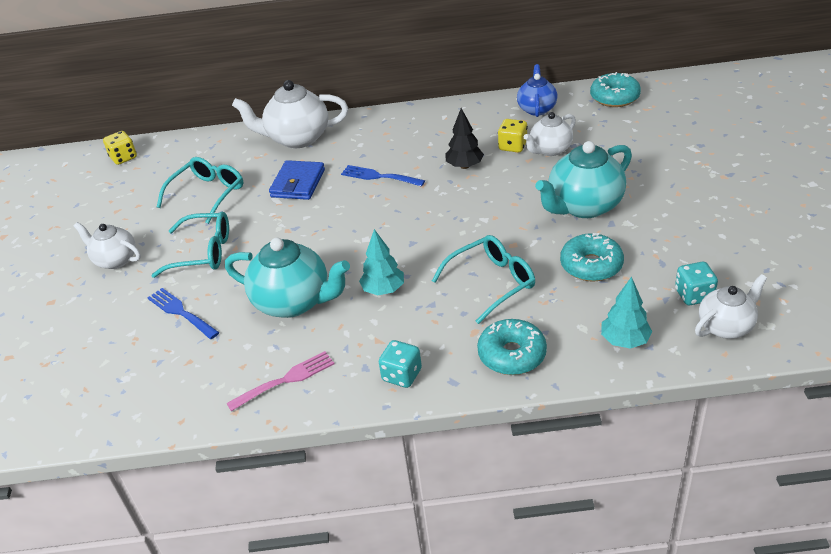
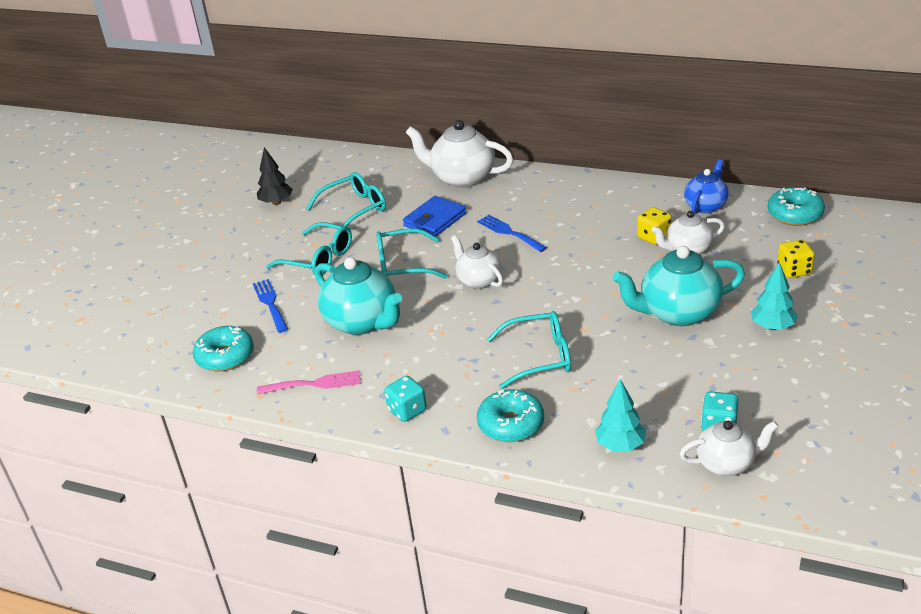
camera: 25 degrees right, 5 degrees down
(115, 260) = (248, 245): white teapot -> white teapot (479, 281)
(123, 158) = (308, 158): yellow dice -> yellow dice (794, 270)
(296, 235) = (402, 266): none -> turquoise glasses
(383, 290) = (442, 335): turquoise tree -> turquoise tree (772, 326)
(464, 166) = (594, 244): black tree -> black tree (276, 202)
(591, 265) = (642, 369): turquoise donut -> turquoise donut (225, 356)

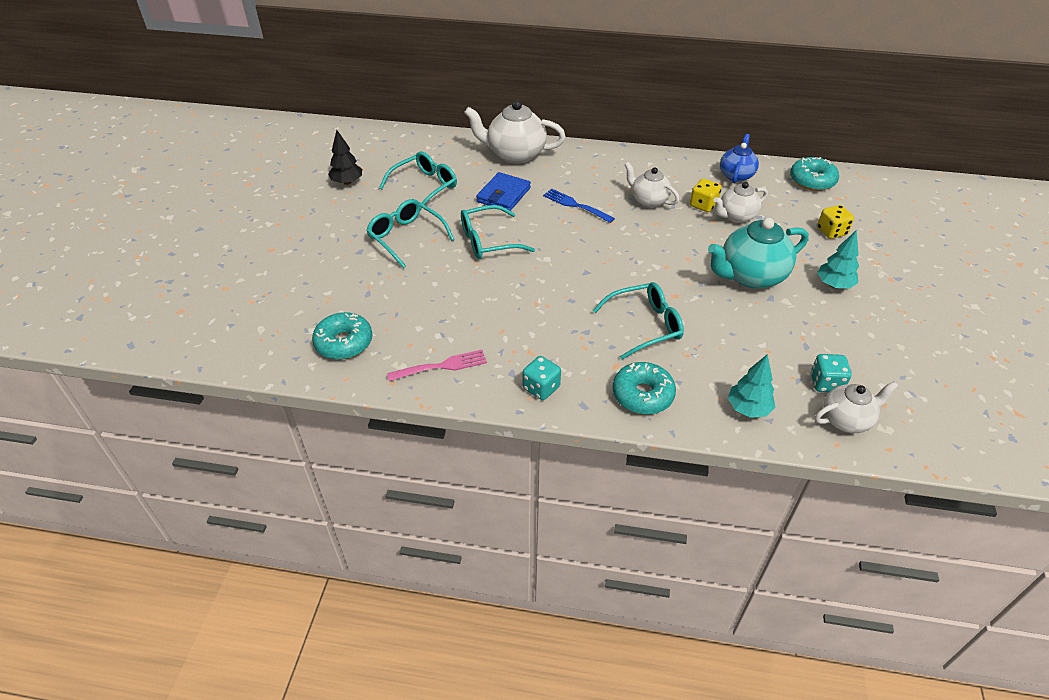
camera: 15 degrees left, 10 degrees up
(270, 303) = (372, 285): blue fork -> none
(319, 259) = (406, 237): turquoise glasses -> turquoise glasses turned 150 degrees counterclockwise
(362, 322) = (469, 299): turquoise teapot -> none
(479, 281) = (564, 253): white teapot -> white teapot (649, 200)

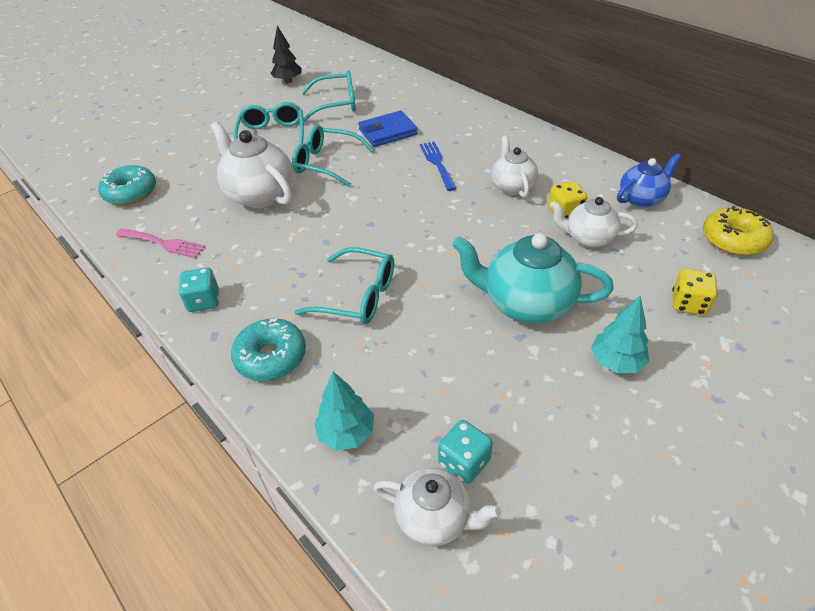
camera: 40 degrees right, 0 degrees up
(515, 154) = (441, 103): white teapot -> white teapot (260, 195)
(812, 181) = (733, 239): turquoise donut -> yellow donut

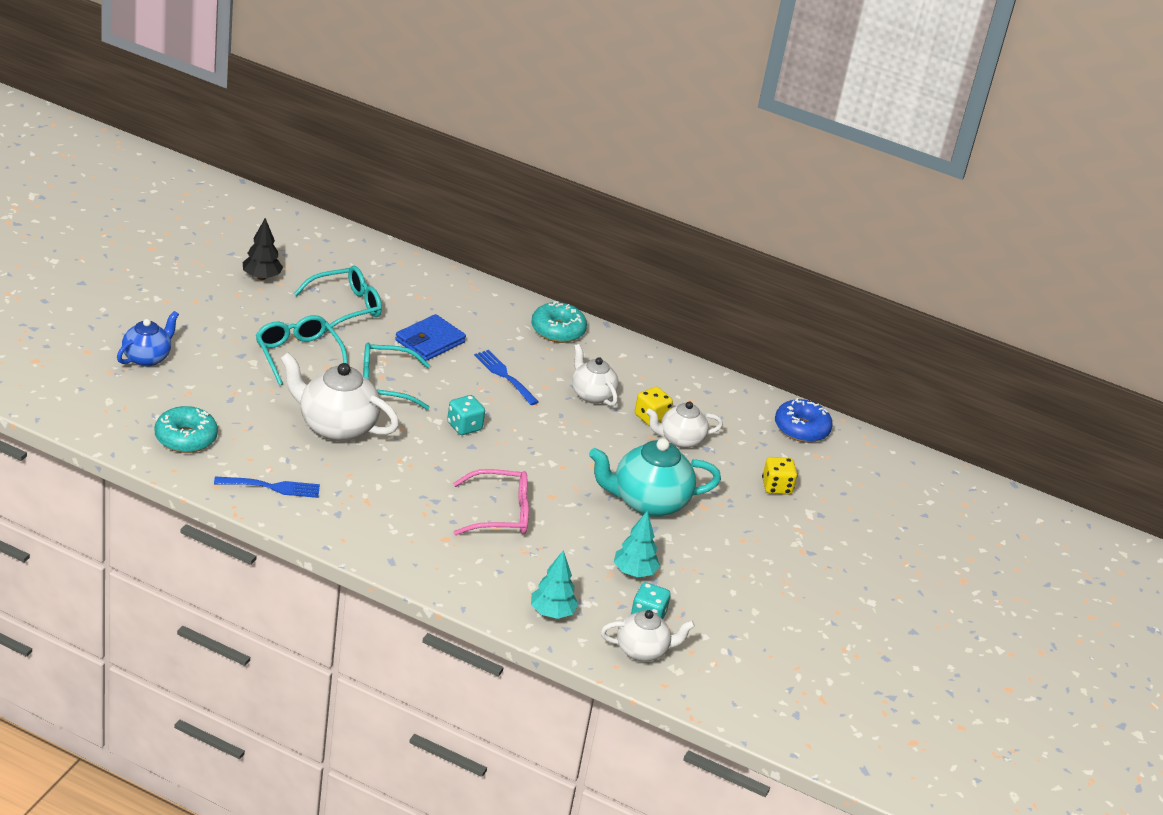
camera: 30 degrees left, 10 degrees down
(163, 243) = (272, 487): pink fork -> blue fork
(204, 301) = (359, 534): turquoise dice -> turquoise dice (464, 426)
(271, 357) = (455, 570): turquoise donut -> turquoise donut (557, 330)
(358, 296) = (500, 513): turquoise glasses -> pink glasses
(616, 362) = (733, 537): turquoise tree -> turquoise tree (634, 572)
(641, 199) = (715, 397): blue teapot -> blue teapot (147, 358)
(733, 239) = (801, 429): yellow donut -> blue donut

